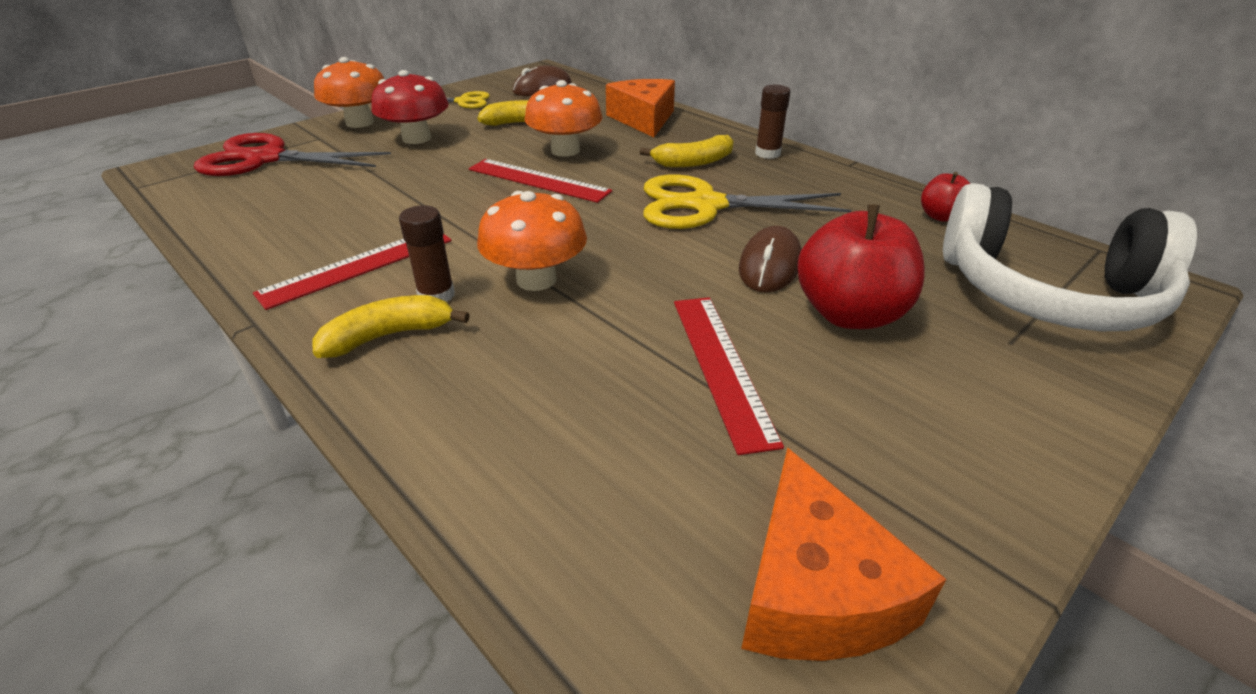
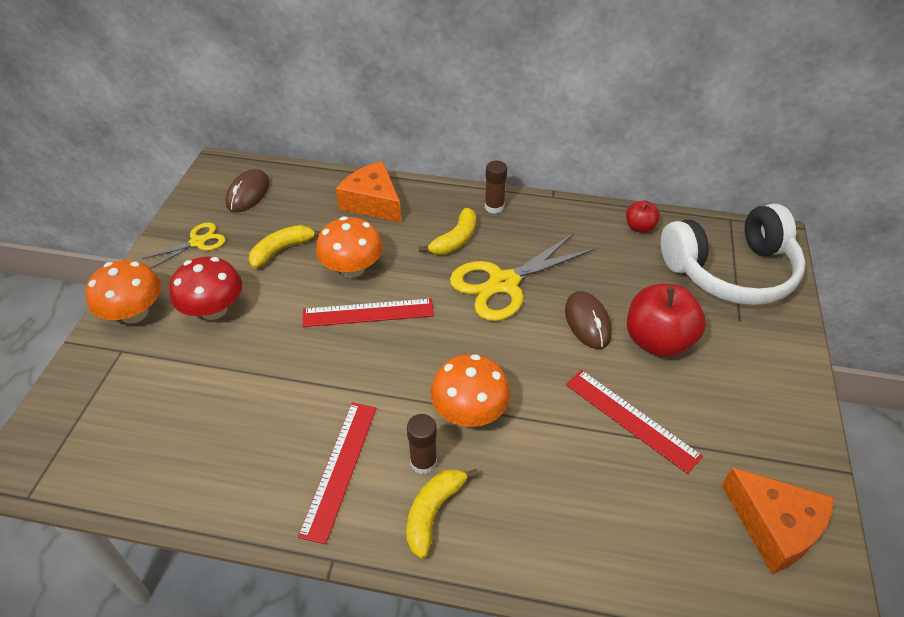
camera: 35 degrees left, 10 degrees up
(266, 159) = (106, 400): red scissors -> none

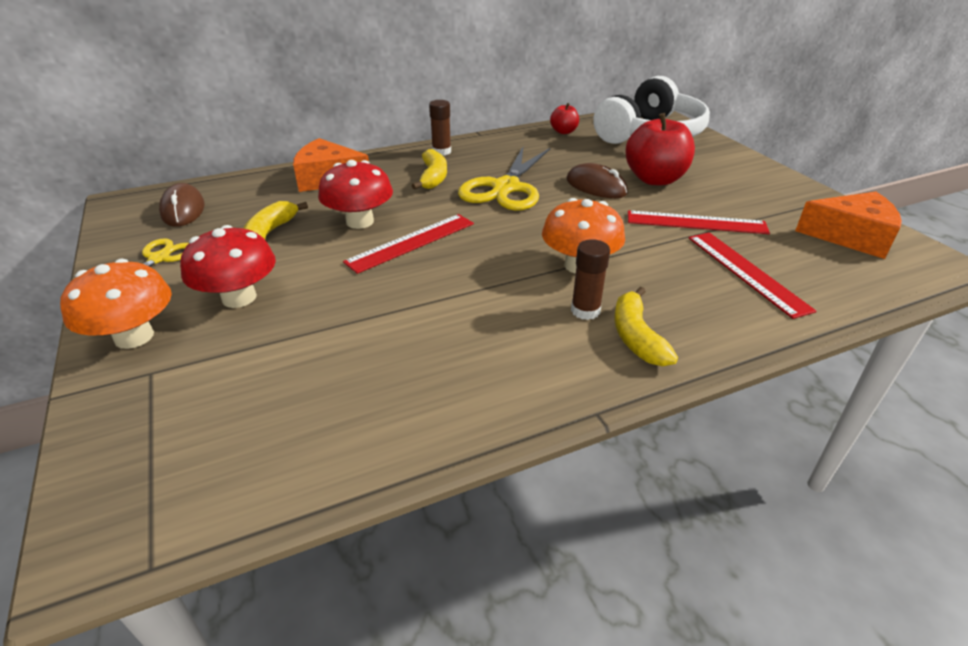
camera: 35 degrees left, 10 degrees down
(340, 468) = (518, 349): red ruler -> red ruler (746, 272)
(352, 268) = (360, 221): orange mushroom -> red mushroom

